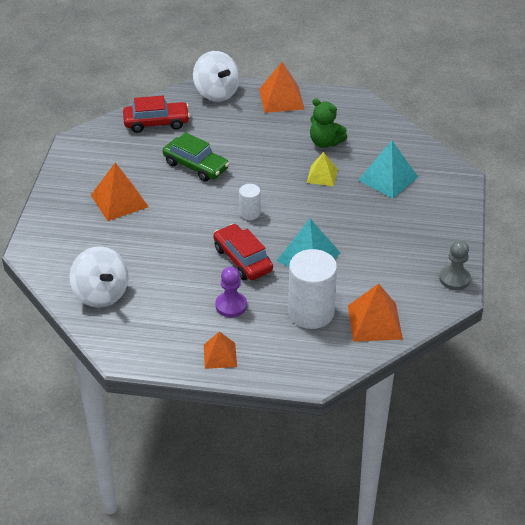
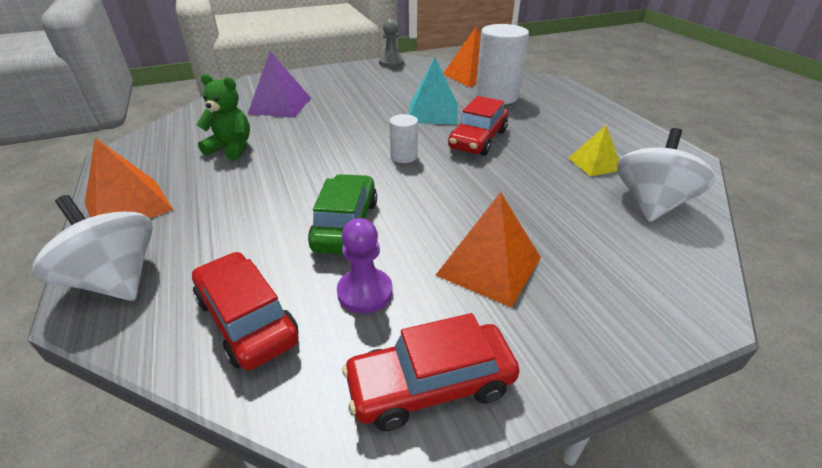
camera: 120 degrees left, 5 degrees down
(80, 158) = (430, 385): none -> red car
(216, 93) = (116, 280): white spinning top -> white spinning top turned 75 degrees counterclockwise
(220, 355) = (599, 116): orange pyramid -> none
(231, 305) = (542, 127): purple pawn -> purple pawn (365, 292)
(322, 175) = (300, 135): yellow pyramid -> yellow pyramid (594, 163)
(325, 142) = (231, 148): green teddy bear -> green teddy bear turned 75 degrees counterclockwise
(388, 178) = (280, 105): turquoise pyramid -> purple pyramid

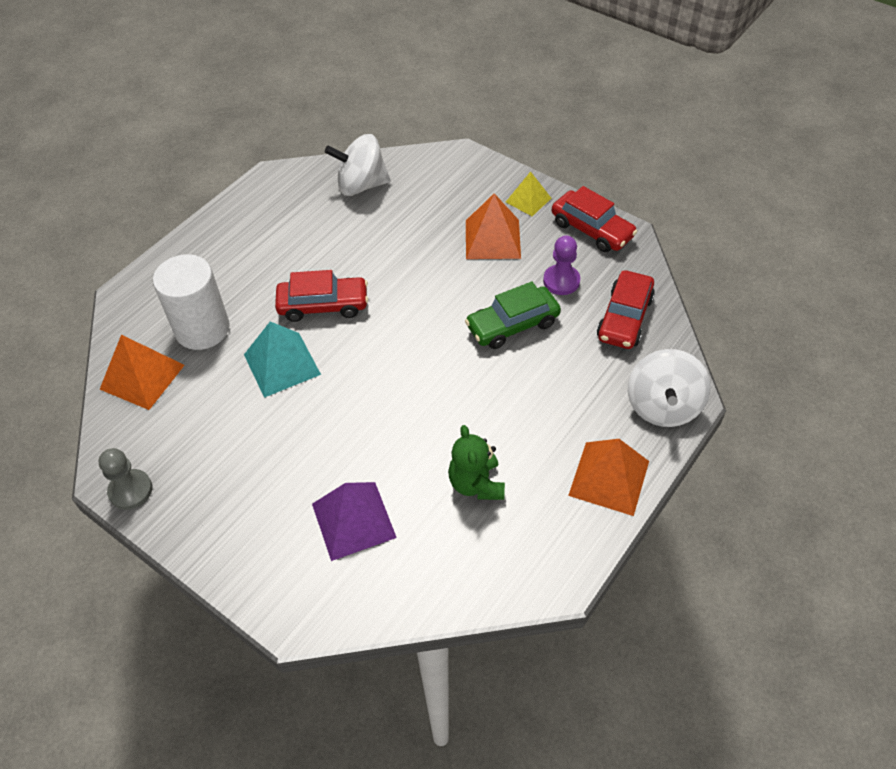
camera: 120 degrees left, 15 degrees up
(404, 156) = (392, 341): white cylinder -> none
(594, 163) = (319, 222): yellow pyramid -> yellow pyramid (528, 200)

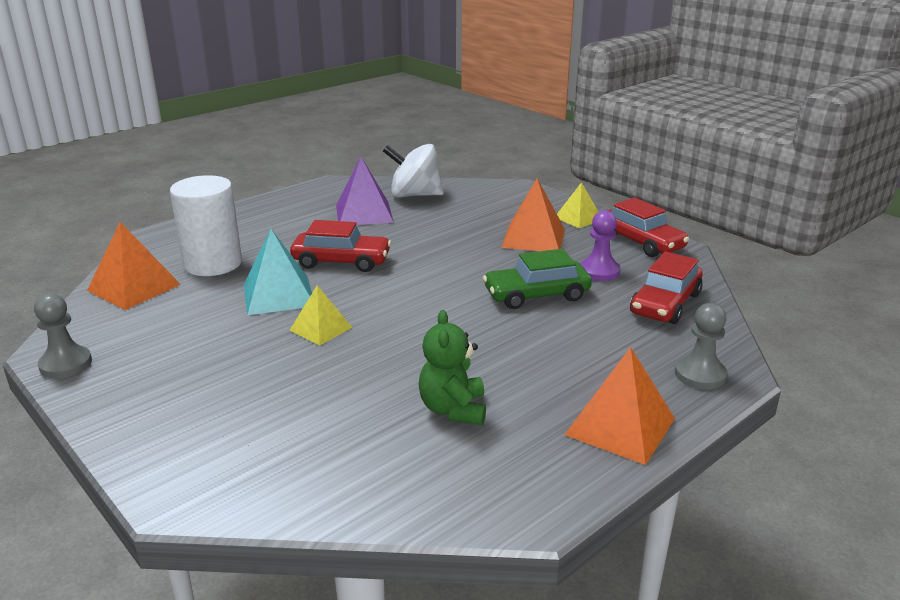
camera: 10 degrees right, 25 degrees down
(336, 404) = (320, 328): none -> yellow pyramid
(353, 520) = (295, 420): purple pyramid -> purple pyramid (364, 213)
(663, 406) = (700, 375): white spinning top -> grey pawn

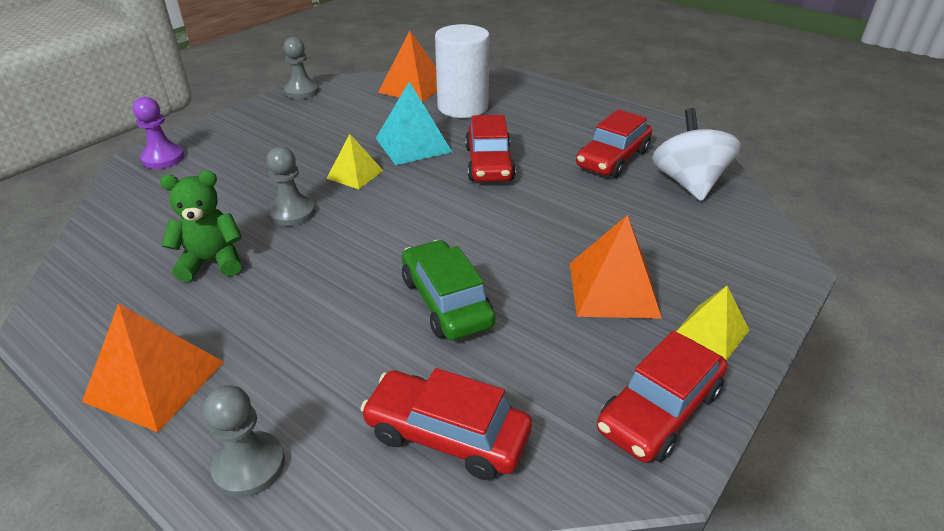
camera: 80 degrees right, 10 degrees up
(364, 213) = (612, 159): purple pyramid -> red car
(380, 365) = (292, 213): none -> grey pawn
(599, 271) = (531, 359): purple pawn -> purple pawn (163, 158)

